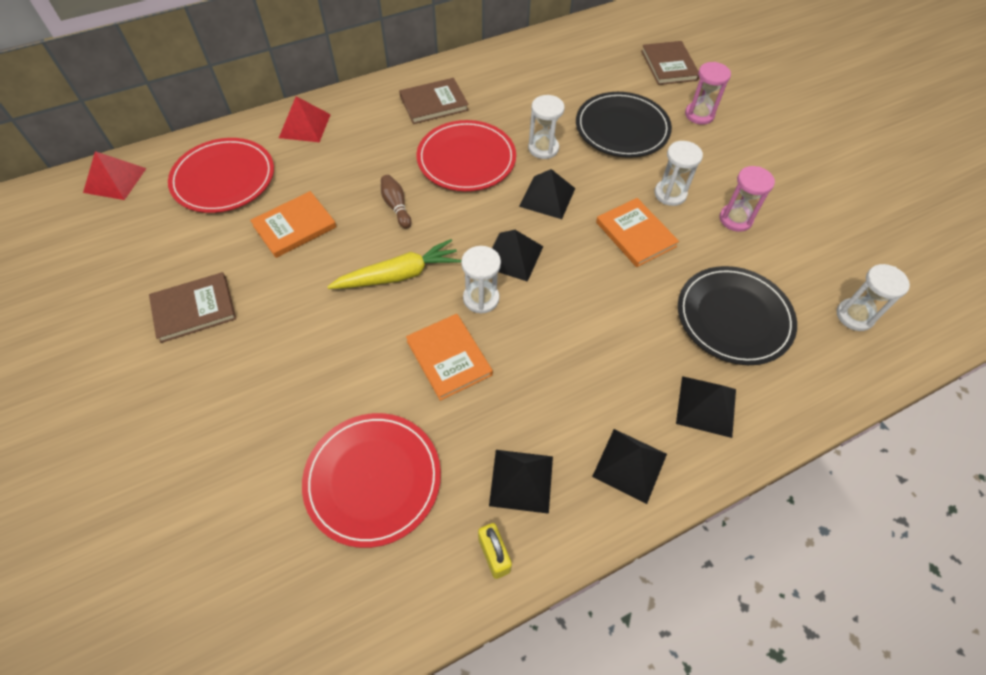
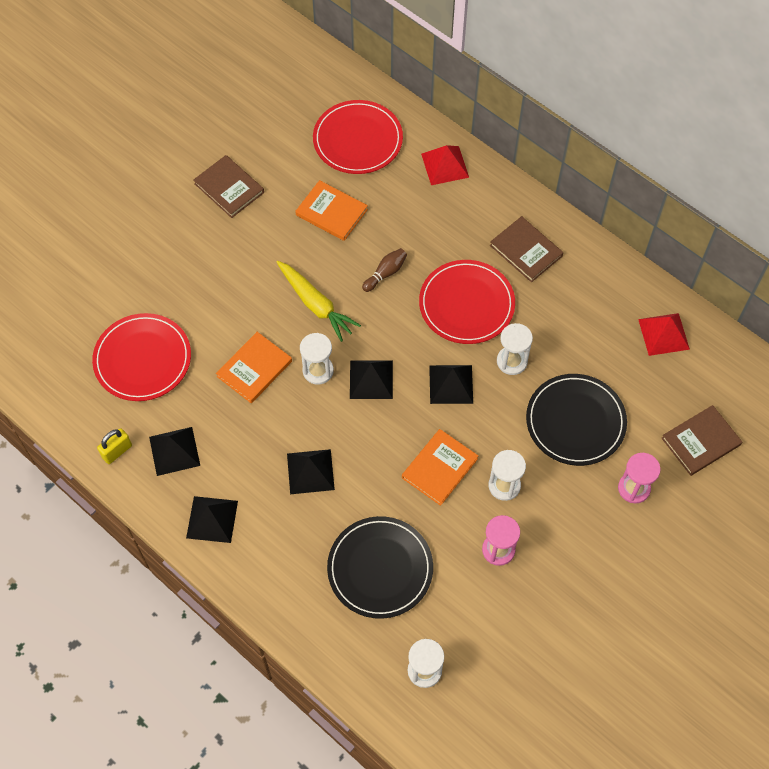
camera: 70 degrees right, 5 degrees up
(115, 180) = (322, 71): red pyramid -> red pyramid (663, 334)
(706, 406) = (283, 563): black pyramid -> black pyramid (310, 471)

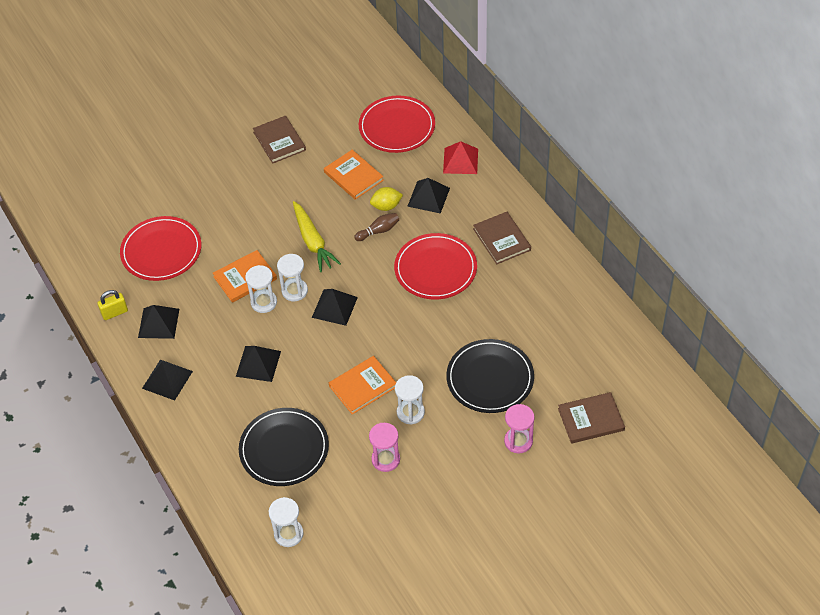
camera: 20 degrees right, 10 degrees down
(383, 241) = (386, 206): none -> yellow lemon
(451, 384) = (398, 326): black pyramid -> black pyramid (428, 197)
(512, 361) = (455, 320): white hourglass -> white hourglass (264, 302)
(663, 334) = (593, 329): red pyramid -> none

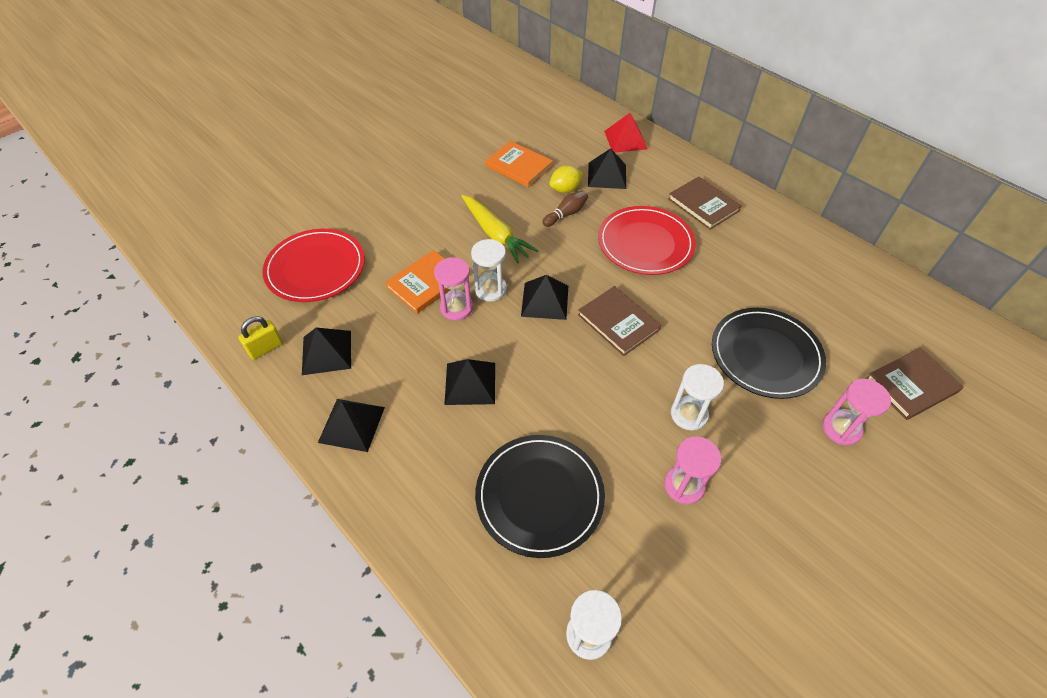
camera: 15 degrees left, 0 degrees up
(264, 302) = (456, 308): white hourglass -> pink hourglass
(279, 141) = (428, 144): brown book -> brown book (618, 322)
(363, 386) = (615, 390): orange book -> none
(397, 127) = (548, 119): red plate -> none

